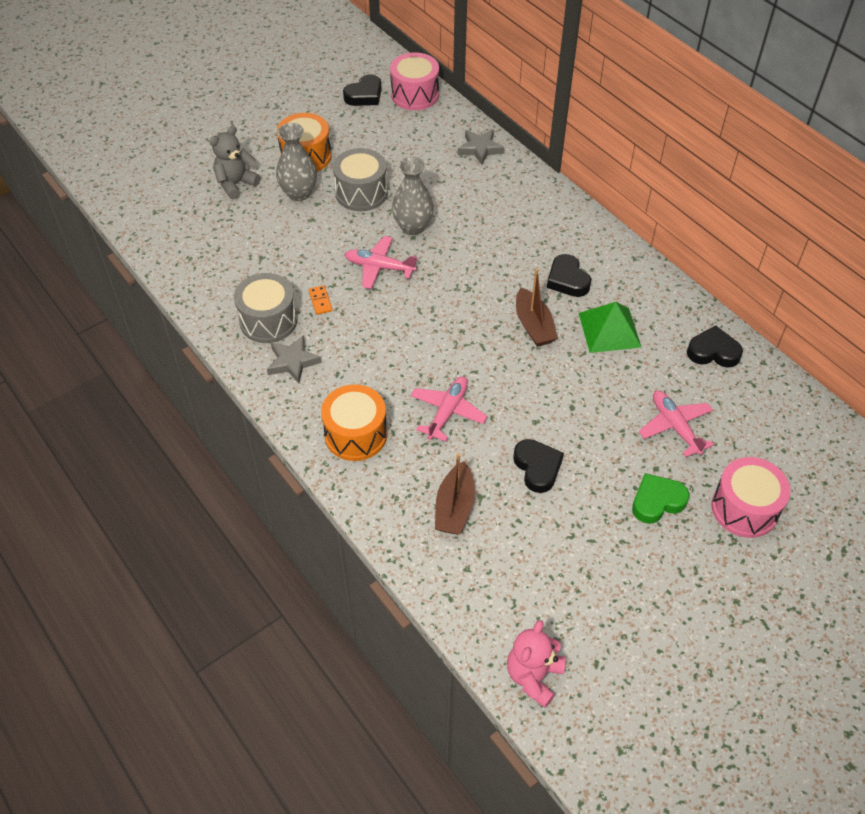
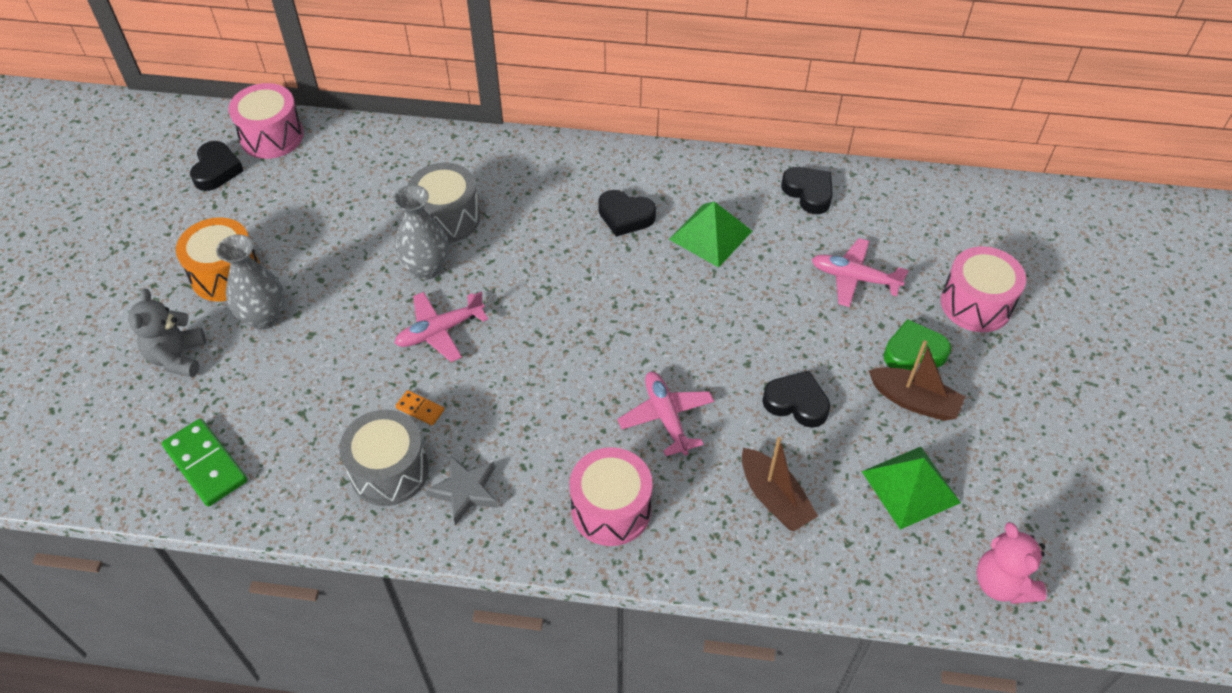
camera: 45 degrees left, 0 degrees up
(189, 248) = (205, 464): none -> green domino
(355, 434) = (611, 509): orange drum -> pink drum
(361, 193) = (332, 271): grey drum -> grey drum (447, 218)
(480, 149) = (403, 148): grey star -> none
(533, 325) = (645, 279): brown boat -> brown boat (914, 401)
(548, 573) = (910, 487): none -> green pyramid
(657, 501) = (914, 352): green heart -> green heart turned 60 degrees clockwise
(713, 352) = (808, 193): black heart -> black heart turned 90 degrees clockwise

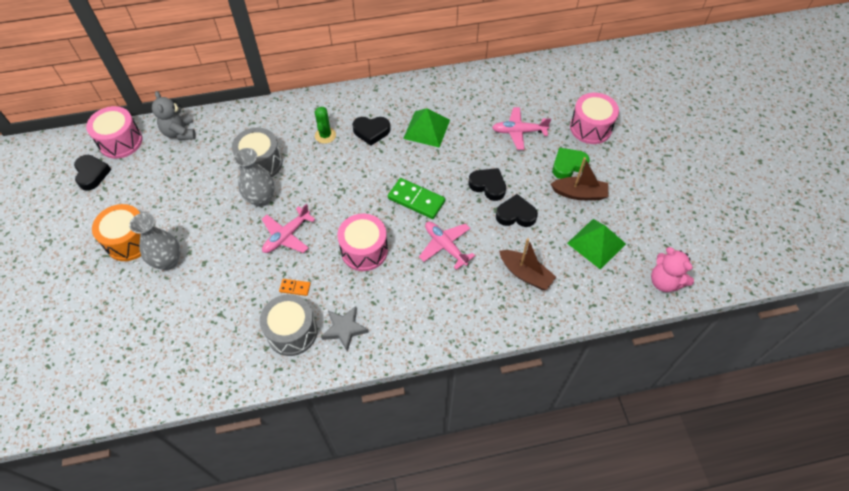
camera: 20 degrees left, 5 degrees up
(177, 357) = (120, 304): grey teddy bear -> grey teddy bear (180, 132)
(205, 464) = (171, 367): green domino -> green domino (416, 200)
(555, 203) = (325, 135): none -> green cactus
(611, 509) = (436, 311): pink drum -> pink drum (364, 250)
(808, 193) = (473, 88): black heart -> black heart (488, 186)

